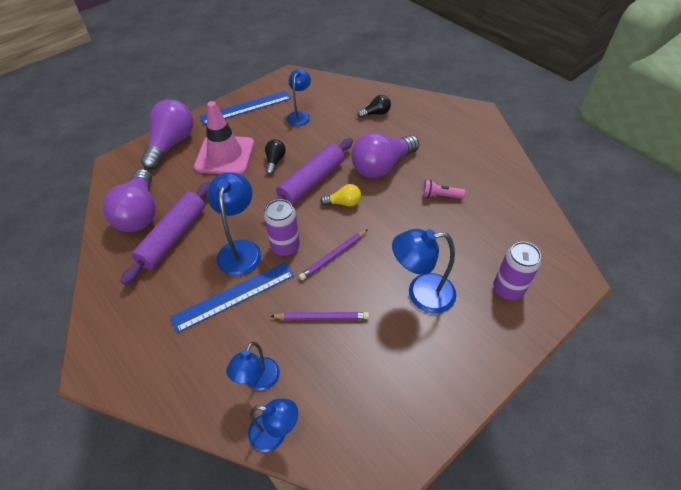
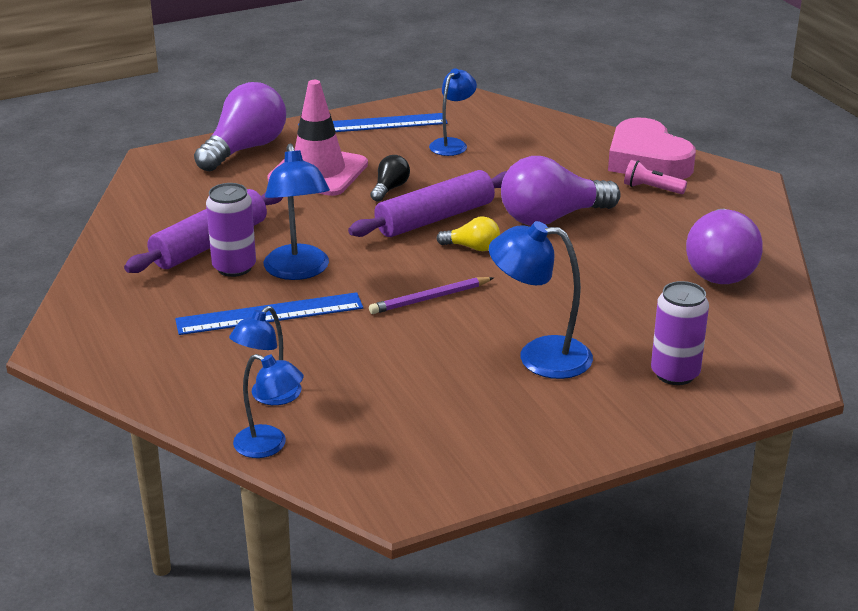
camera: 15 degrees right, 20 degrees down
(139, 213) = (172, 214): purple light bulb -> purple light bulb (720, 268)
(240, 249) = (298, 271): blue lamp -> blue lamp turned 150 degrees clockwise
(285, 246) = (364, 278): purple can -> purple can (234, 267)
(322, 317) = (383, 354): purple pencil -> none
(376, 113) = (574, 158): black light bulb -> none
(418, 107) = (647, 160): none -> pink heart
(440, 196) = (627, 263): pink flashlight -> pink flashlight (651, 189)

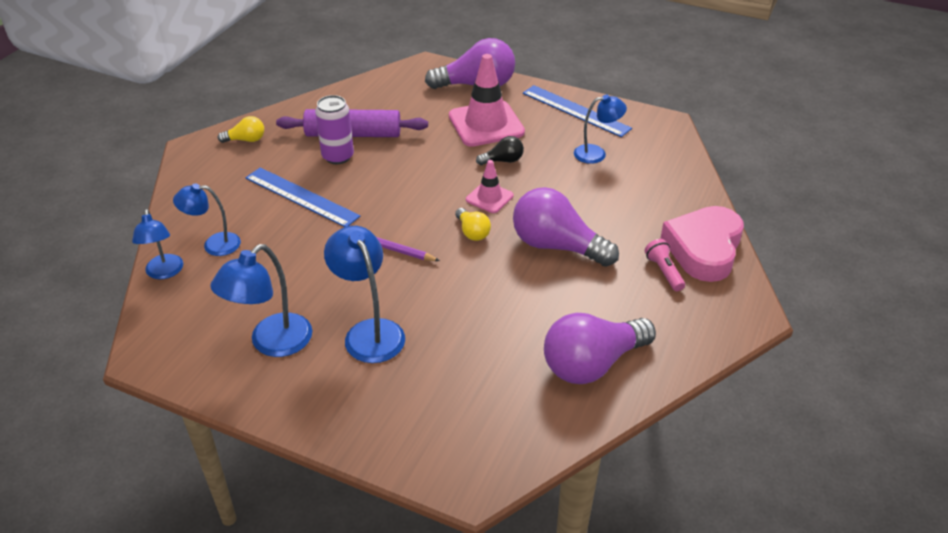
camera: 50 degrees right, 10 degrees up
(104, 309) = (246, 140): none -> yellow light bulb
(298, 271) = (361, 181): blue lamp -> blue lamp (272, 343)
(435, 218) = (489, 198): purple rolling pin -> pink traffic cone
(675, 373) = (415, 410): purple can -> none

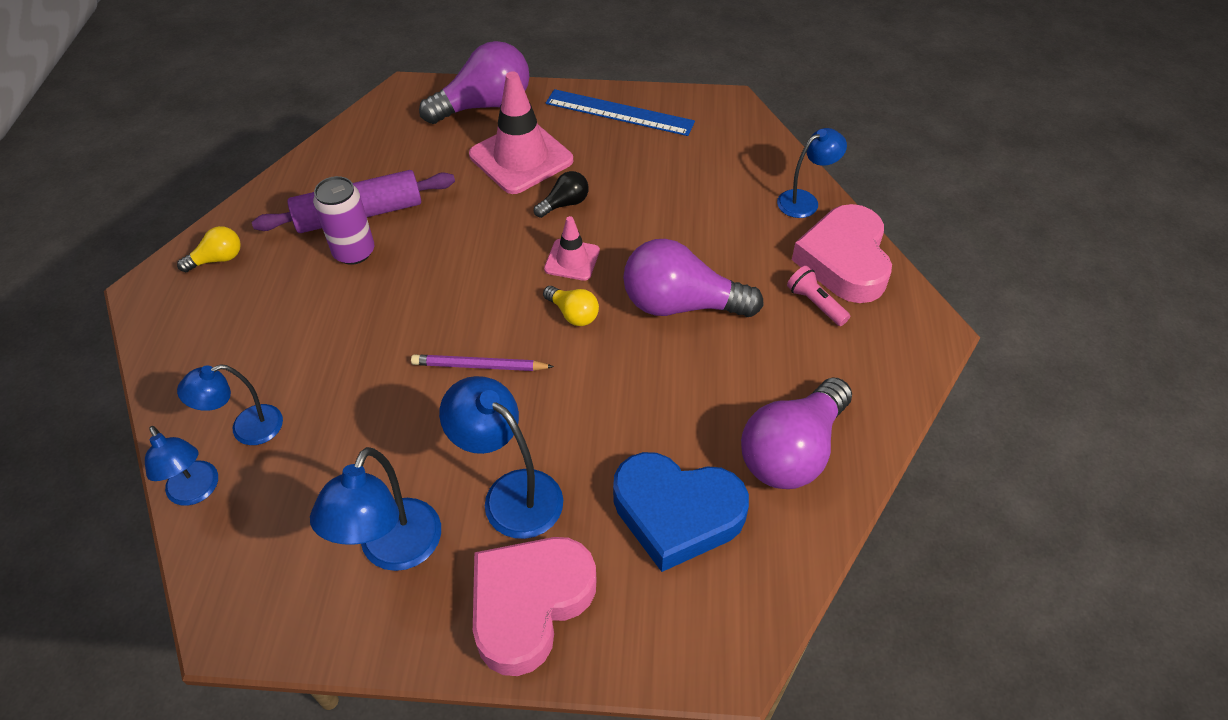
camera: 20 degrees left, 10 degrees up
(301, 197) = (333, 324): blue ruler -> none
(346, 403) = (529, 604): none -> pink heart
(482, 379) = (676, 513): none -> blue heart
(596, 153) = (670, 165): blue lamp -> blue lamp (805, 200)

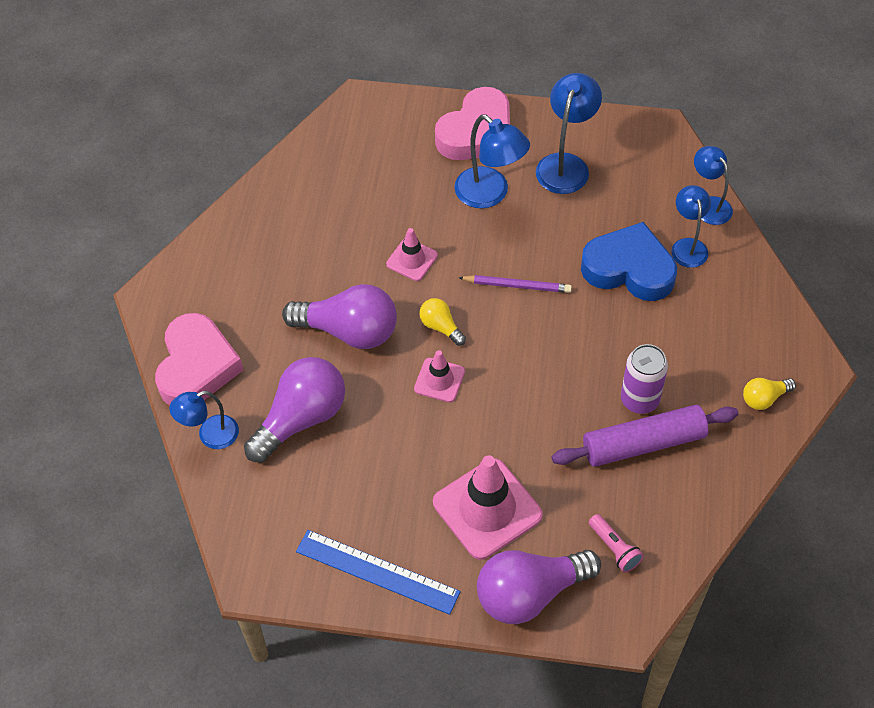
camera: 175 degrees left, 5 degrees up
(246, 429) = (688, 246): blue lamp -> blue lamp turned 75 degrees counterclockwise
(565, 204) = (443, 445): black light bulb -> none
(615, 392) = (412, 260): none -> pink traffic cone
(676, 513) = (378, 177): blue heart -> blue heart (629, 269)
(792, 451) = (290, 212): purple light bulb -> purple light bulb (301, 418)
(815, 304) = (236, 326): pink flashlight -> pink flashlight (614, 548)

